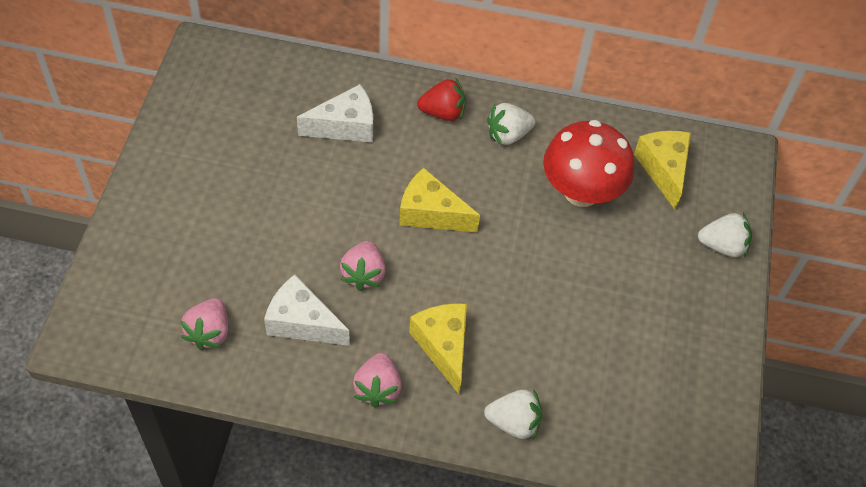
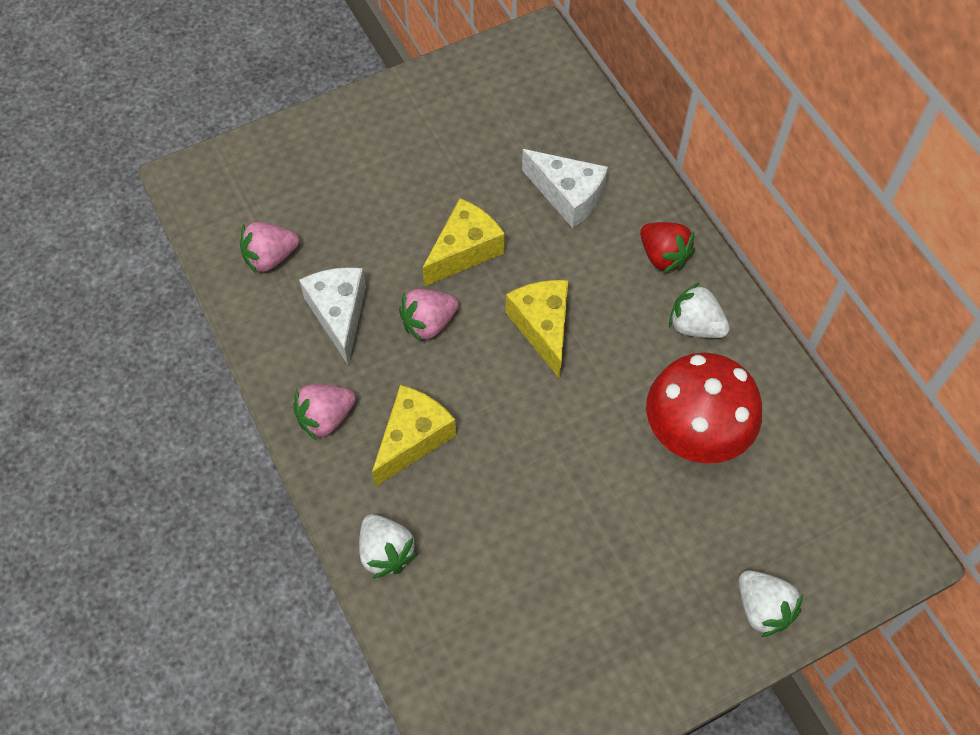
camera: 55 degrees right, 5 degrees up
(663, 170) = (799, 489): yellow cheese -> yellow cheese (464, 251)

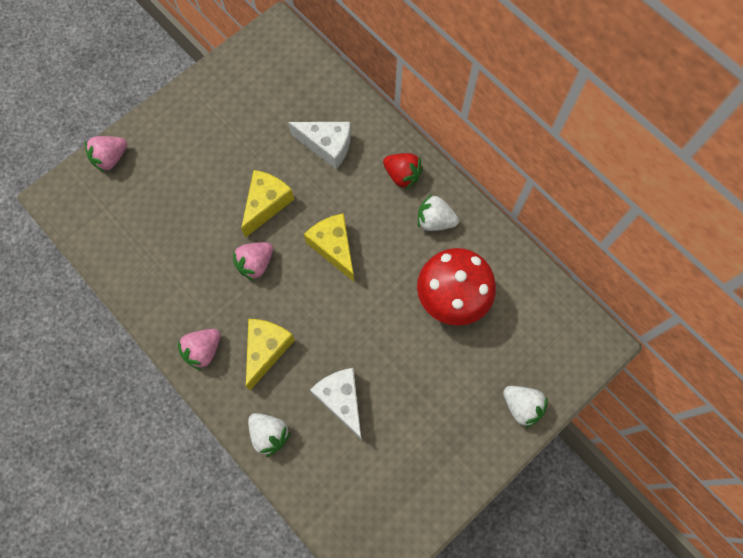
camera: 15 degrees left, 10 degrees up
(270, 257) = (132, 242): pink strawberry -> pink strawberry (110, 158)
(339, 314) = (192, 273): white cheese -> white cheese (341, 400)

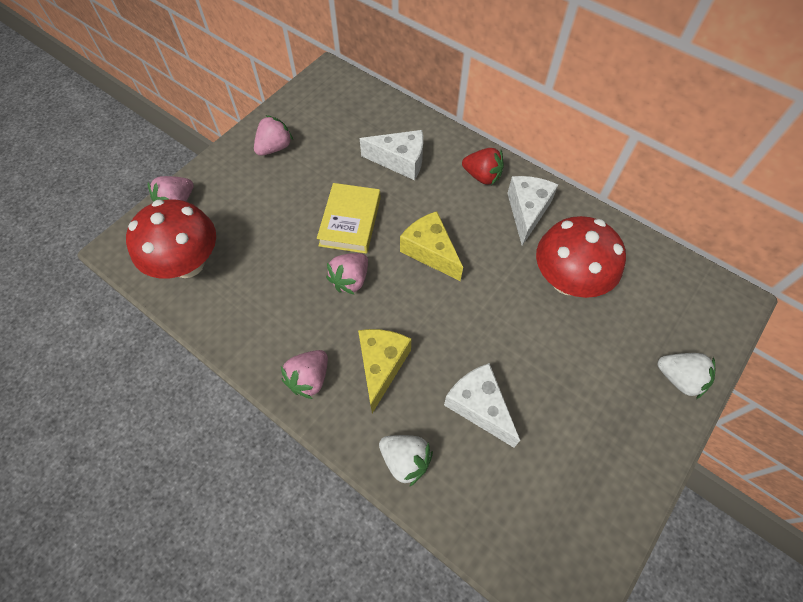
camera: 10 degrees left, 10 degrees down
(113, 223) = (188, 263): none -> red mushroom
(209, 111) = (274, 147): none -> pink strawberry
(266, 204) = (350, 221): yellow cheese -> yellow book
(435, 221) = (527, 211): white strawberry -> white cheese

